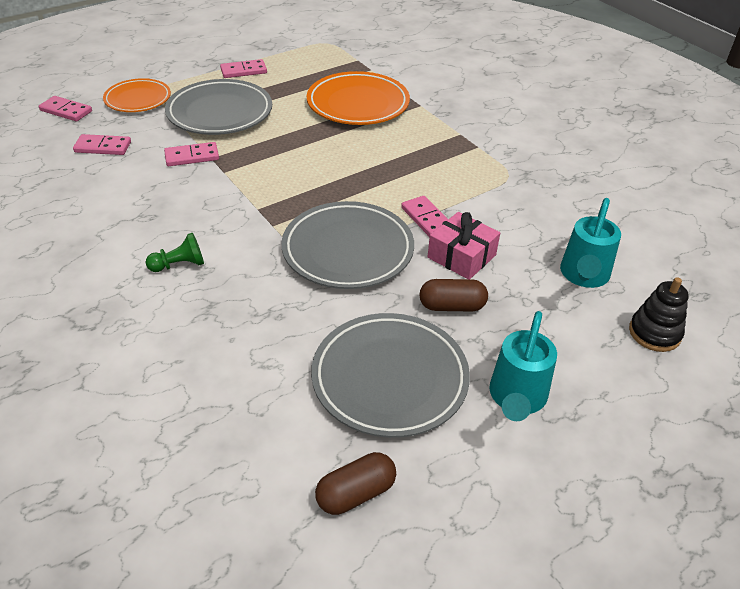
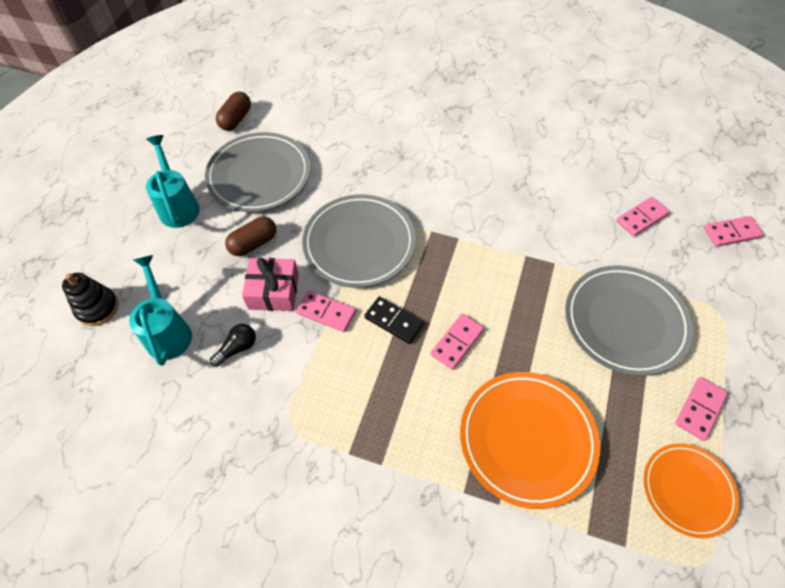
camera: 145 degrees right, 15 degrees up
(138, 99) = (710, 287): orange plate -> orange plate (687, 490)
(179, 265) = (451, 167): green pawn -> none
(192, 157) = (569, 254): pink domino -> pink domino (457, 342)
(377, 188) = (394, 321): none -> black domino
(523, 234) = (237, 348): none -> black light bulb

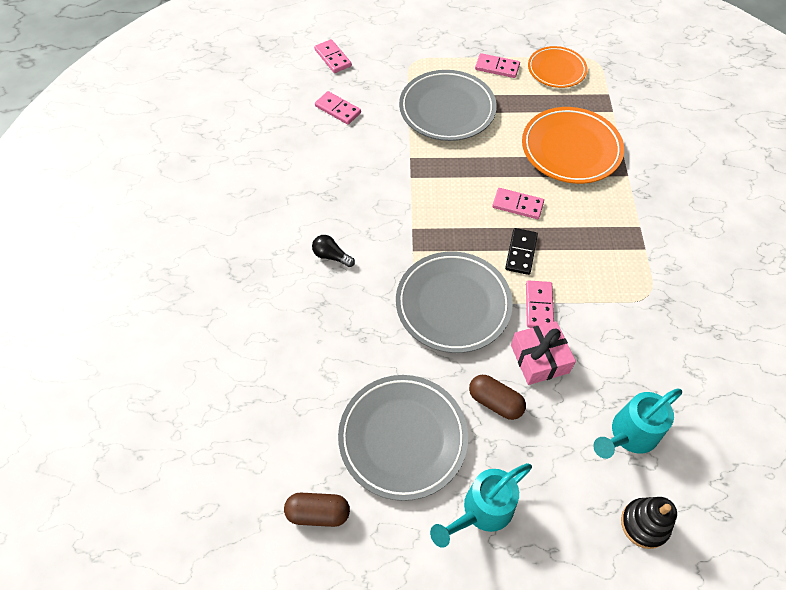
camera: 110 degrees left, 0 degrees up
(237, 348) = (610, 364): black light bulb -> black light bulb (331, 256)

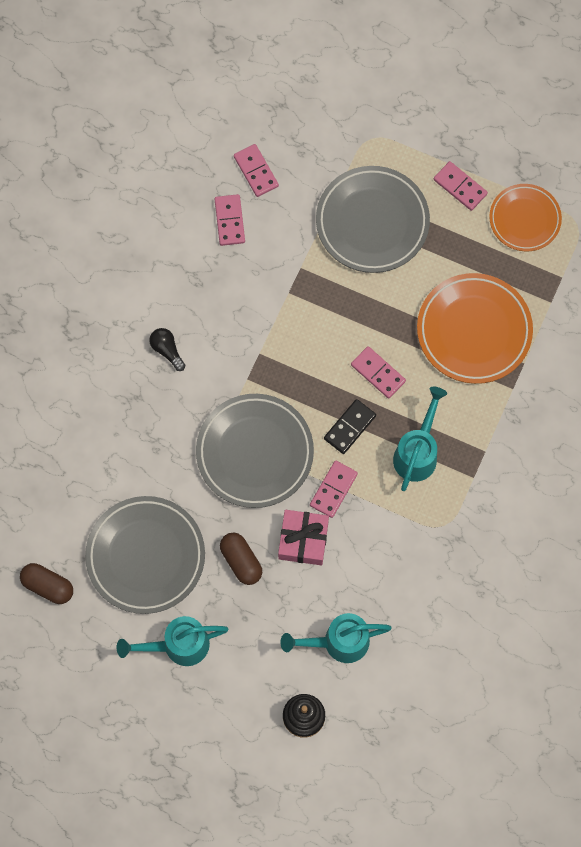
camera: 25 degrees right, 15 degrees up
(332, 58) = (284, 94): pink domino -> pink domino (229, 221)
(588, 249) = (417, 452): none -> turquoise watering can

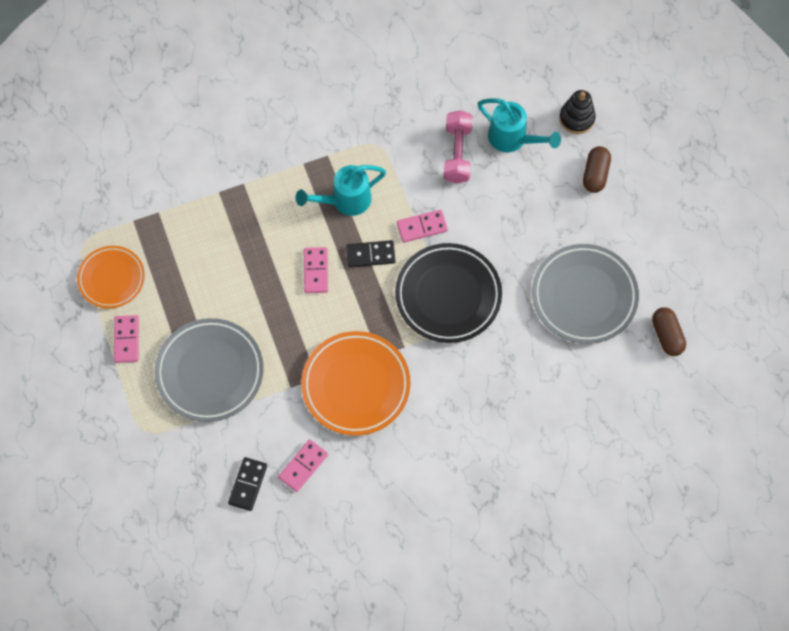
camera: 135 degrees left, 5 degrees down
(167, 350) = (438, 416): black light bulb -> none
(178, 645) = (615, 224): turquoise watering can -> none
(241, 561) = (525, 238): brown capsule -> brown capsule (595, 174)
(255, 452) = (448, 295): grey plate -> black plate
(256, 171) = (248, 484): pink domino -> black domino
(303, 540) = (473, 215): pink gift -> none
(371, 583) = (457, 153): none -> pink dumbbell
(474, 331) = (226, 240): orange plate -> orange plate (356, 385)

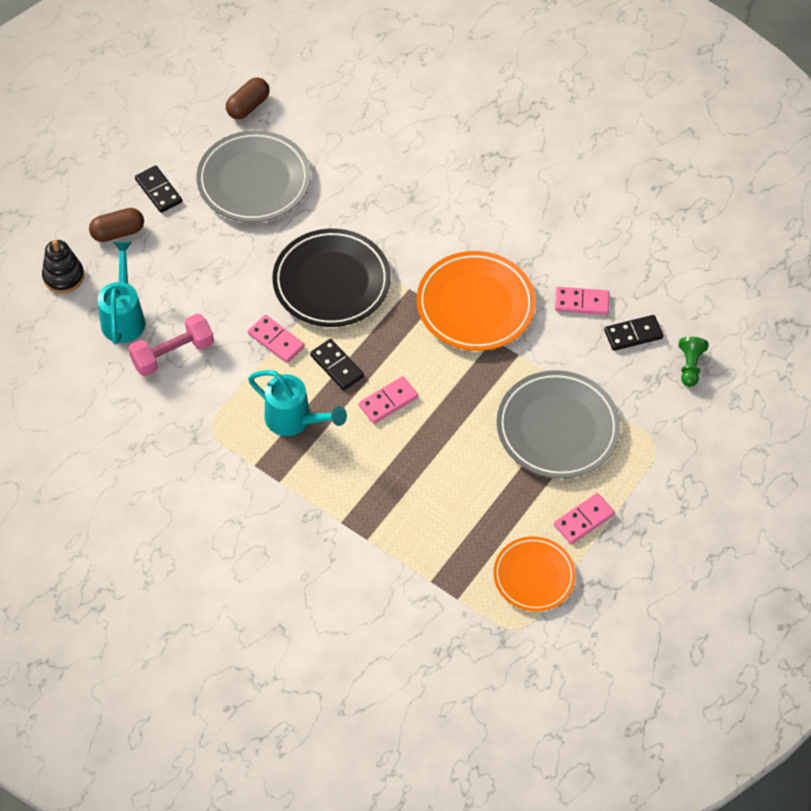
camera: 125 degrees left, 10 degrees down
(190, 507) = (690, 366): none -> green pawn
(618, 223) = (158, 191): none -> black domino

